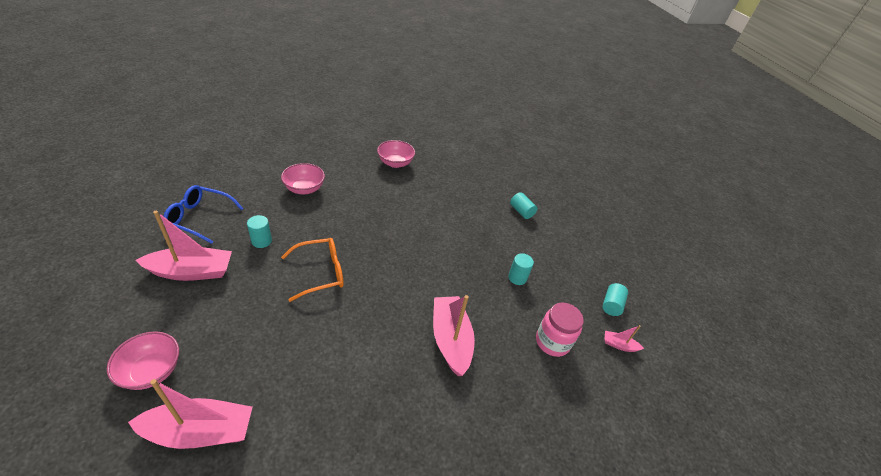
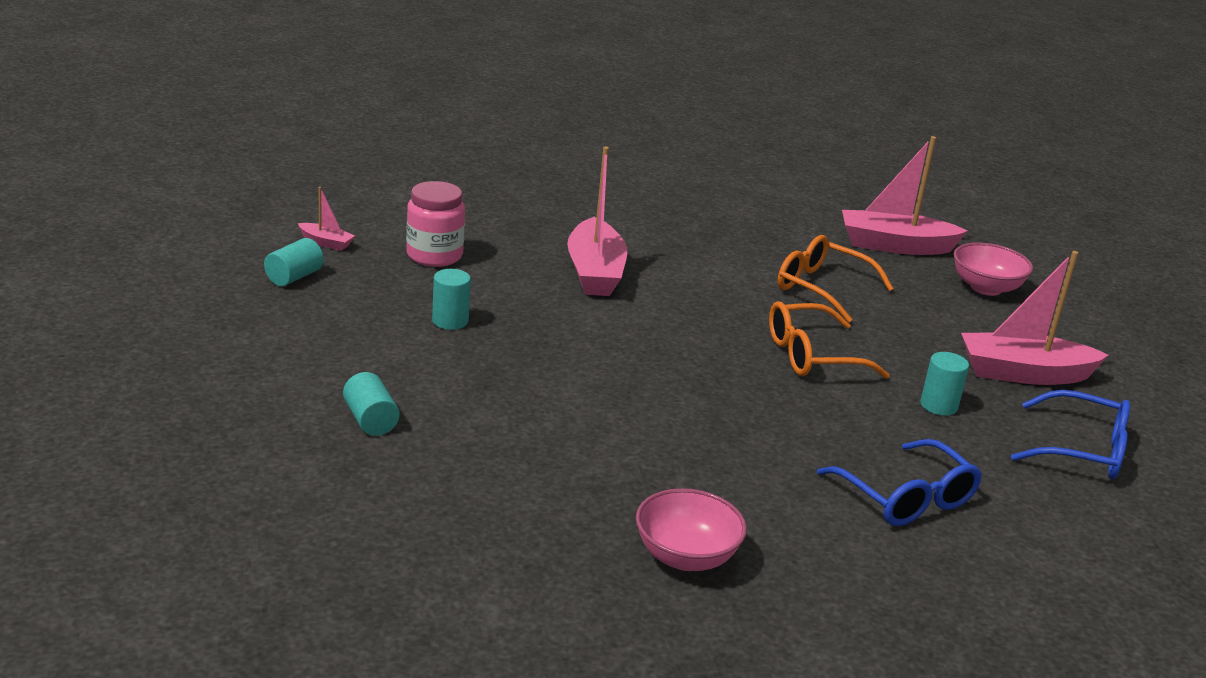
camera: 170 degrees left, 15 degrees down
(292, 346) = (822, 288): none -> orange glasses
(304, 189) = (905, 497): pink bowl -> blue glasses

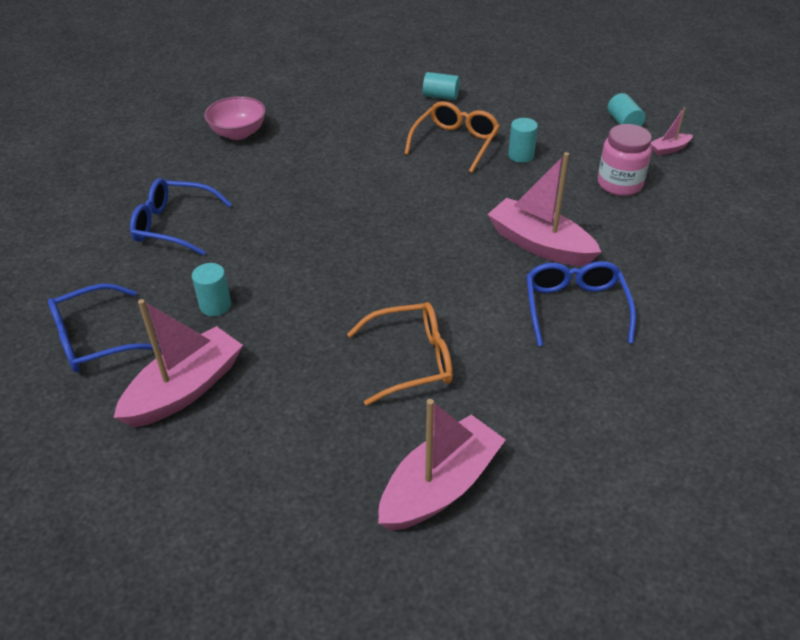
camera: 135 degrees right, 15 degrees up
(654, 239) = (575, 308): none -> blue glasses
(813, 355) = (332, 285): orange glasses -> orange glasses (455, 143)
(986, 288) = (305, 492): pink bowl -> none

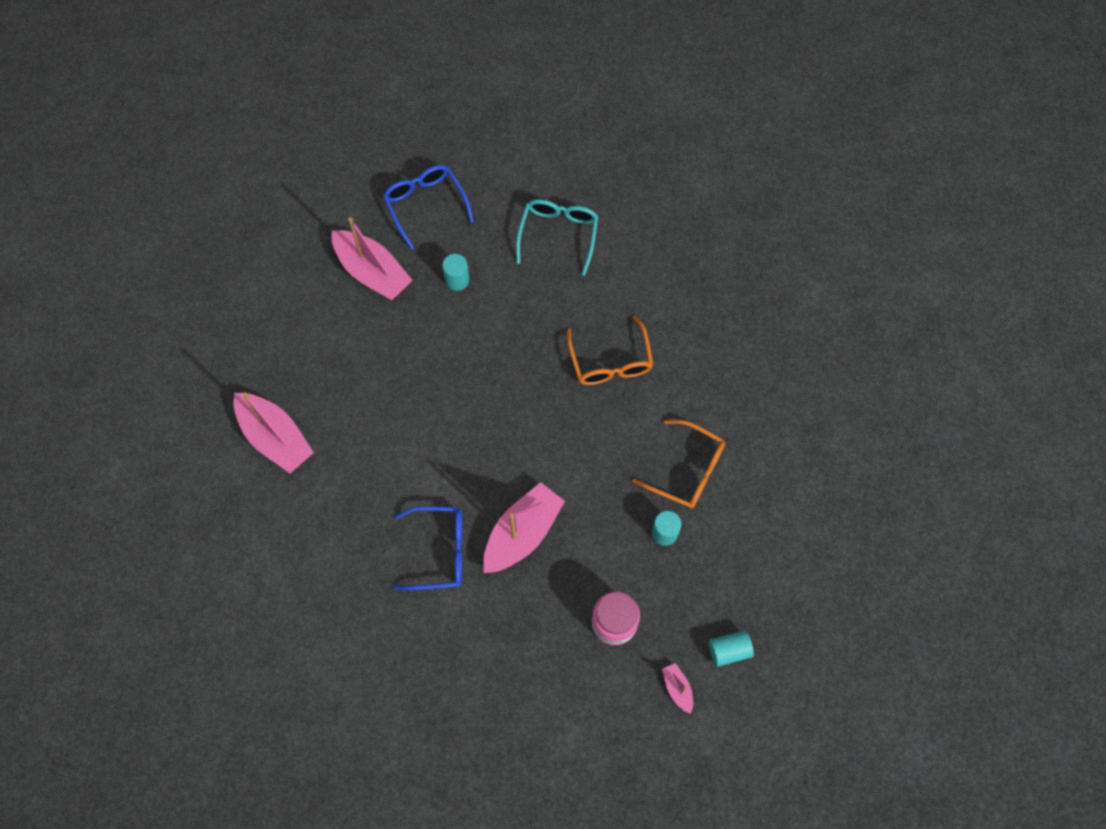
camera: 90 degrees right, 25 degrees up
(174, 225) = (558, 235): blue glasses -> turquoise glasses
(238, 133) = (703, 268): pink bowl -> none
(410, 360) = (389, 421): orange glasses -> orange glasses (610, 361)
(441, 96) = (780, 460): turquoise cylinder -> none

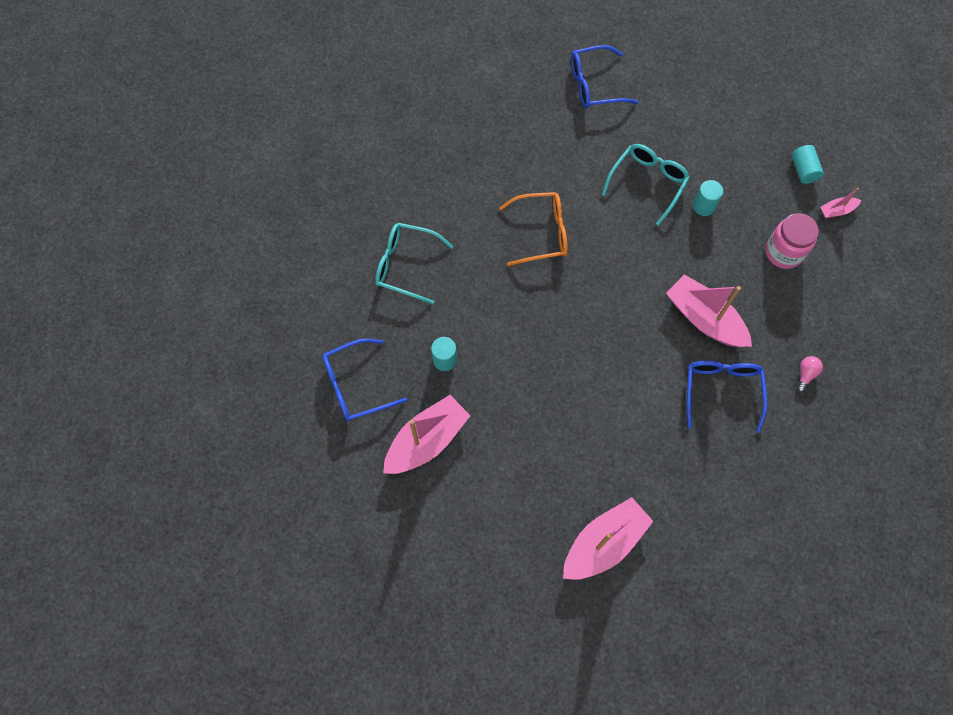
camera: 85 degrees left, 0 degrees up
(464, 642) = (806, 374): none -> pink light bulb
(686, 470) = (647, 183): orange glasses -> turquoise glasses
(813, 409) = (595, 85): none -> blue glasses

